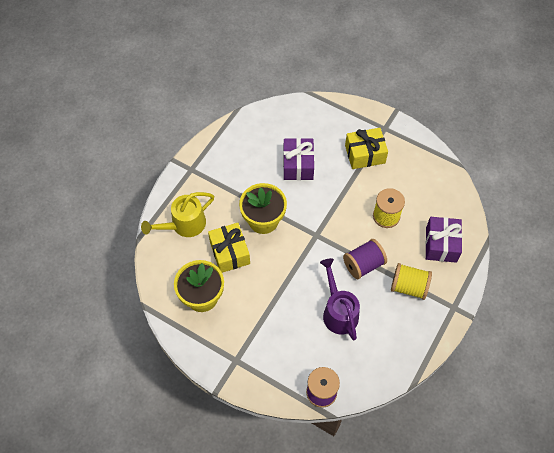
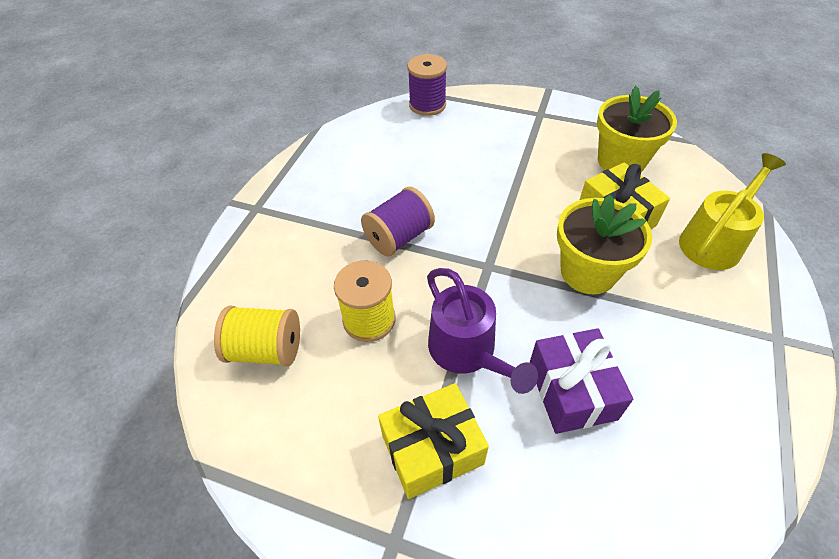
camera: 170 degrees right, 10 degrees down
(338, 311) = (425, 176): purple watering can -> purple watering can (468, 352)
(408, 287) = (324, 221): yellow spool -> yellow spool (266, 349)
(441, 244) = (267, 289): purple gift -> none

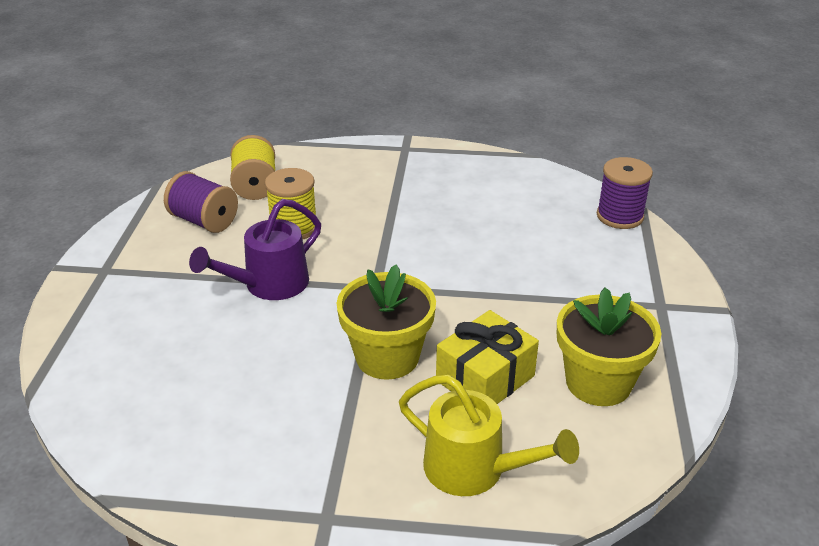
camera: 75 degrees right, 15 degrees down
(399, 237) = (396, 228): purple spool -> purple spool (204, 221)
(432, 449) = (174, 277): yellow gift -> none
(571, 391) = (235, 350): purple gift -> none

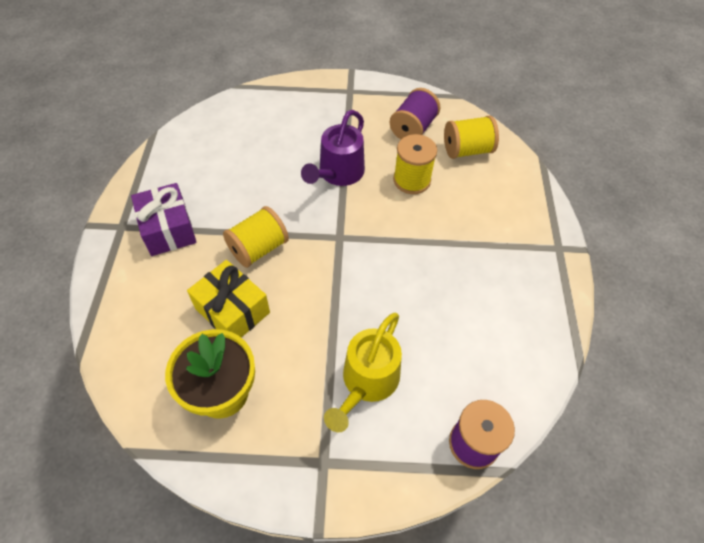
camera: 85 degrees right, 20 degrees up
(268, 285) = (338, 174): purple watering can -> purple watering can turned 105 degrees counterclockwise
(341, 455) = (168, 229): none -> purple gift
(387, 357) = (258, 248): yellow flower pot -> yellow spool
(475, 470) = (144, 303): yellow watering can -> yellow watering can (367, 383)

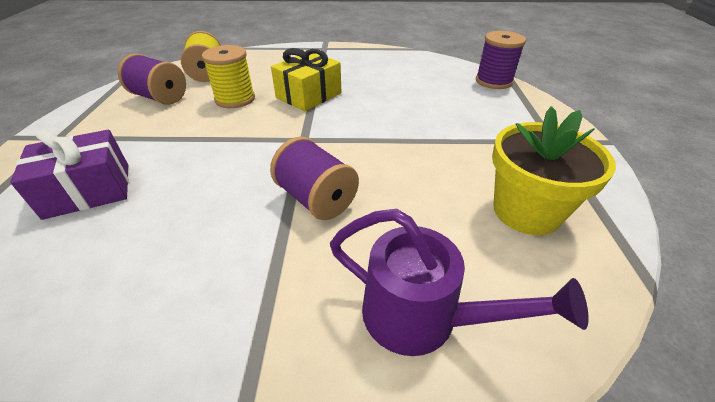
camera: 90 degrees left, 15 degrees down
(168, 229) = (266, 315): purple gift -> purple gift (88, 190)
(232, 310) = (415, 214): yellow gift -> yellow gift (309, 95)
(258, 248) = (316, 199): yellow spool -> purple spool
(338, 174) = (207, 142): purple watering can -> purple watering can (423, 317)
(367, 383) = (468, 121): yellow watering can -> none

